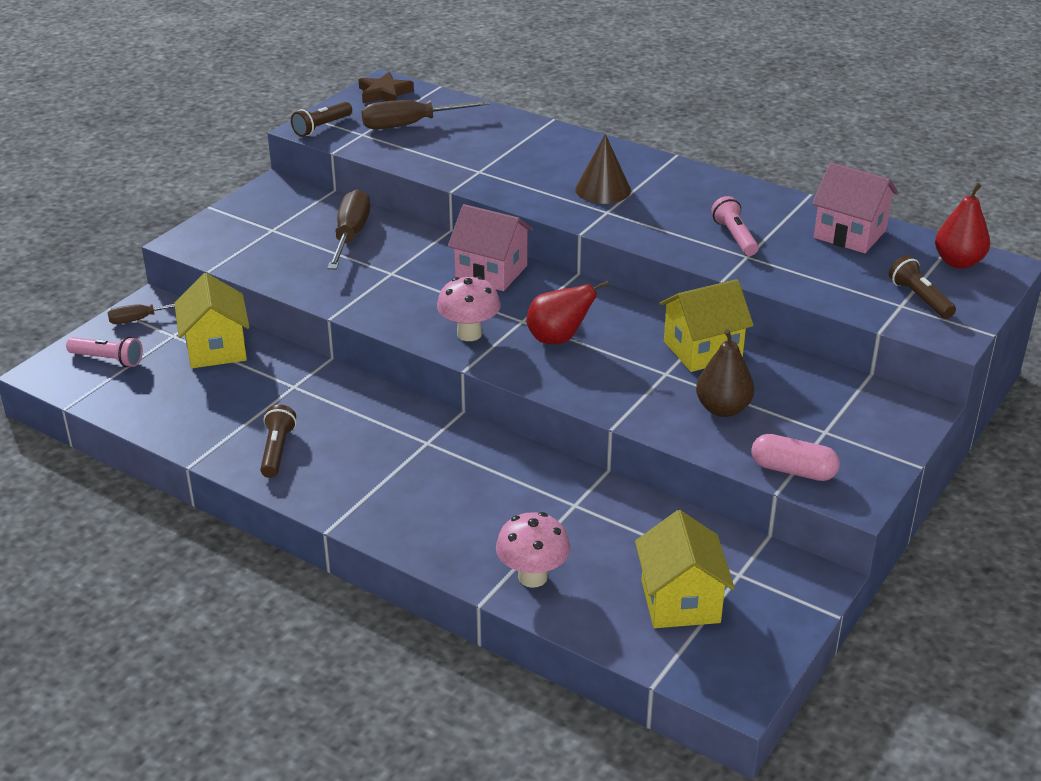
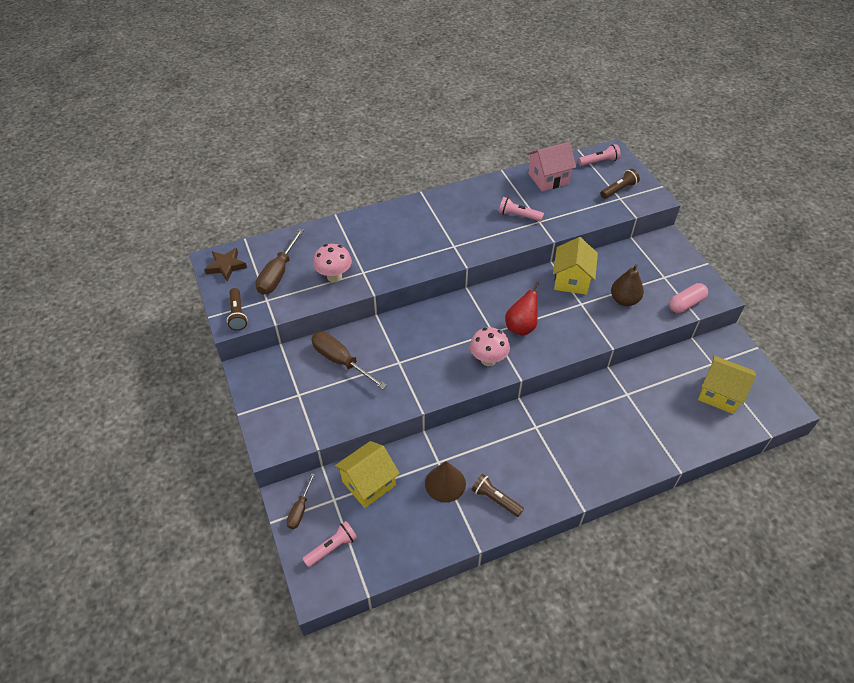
camera: 55 degrees left, 15 degrees up
(216, 349) = (368, 483): yellow house -> yellow house turned 60 degrees counterclockwise
(491, 272) = (435, 320): pink house -> none
(532, 577) = (672, 440): pink mushroom -> pink mushroom (334, 276)
(603, 190) = (430, 236): brown cone -> brown cone (445, 483)
(919, 298) = (619, 189): brown flashlight -> brown flashlight turned 135 degrees clockwise
(958, 262) = (599, 161): red pear -> pink flashlight

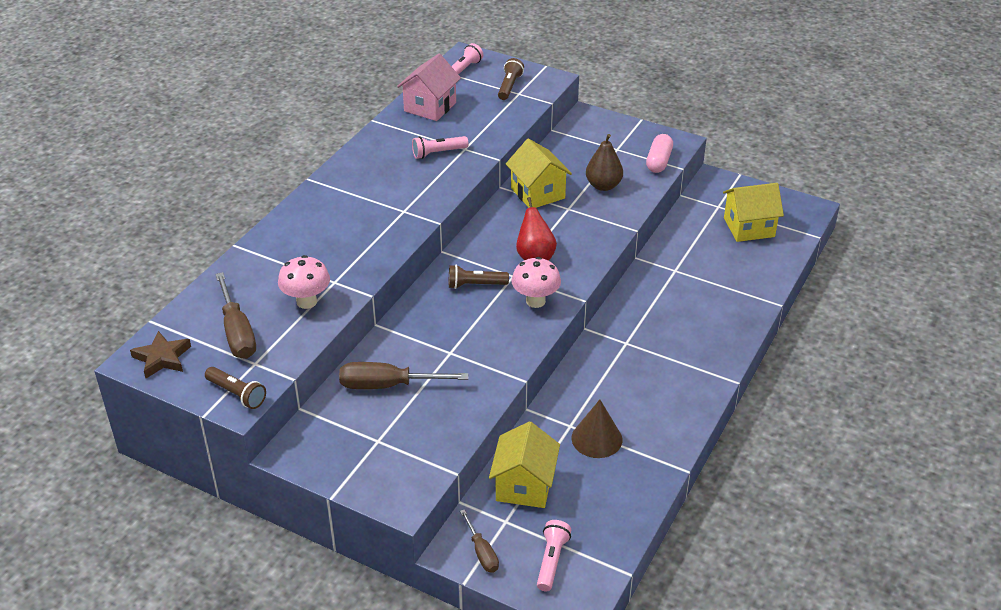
camera: 40 degrees left, 10 degrees down
(495, 499) = (655, 422): brown flashlight -> brown flashlight (475, 285)

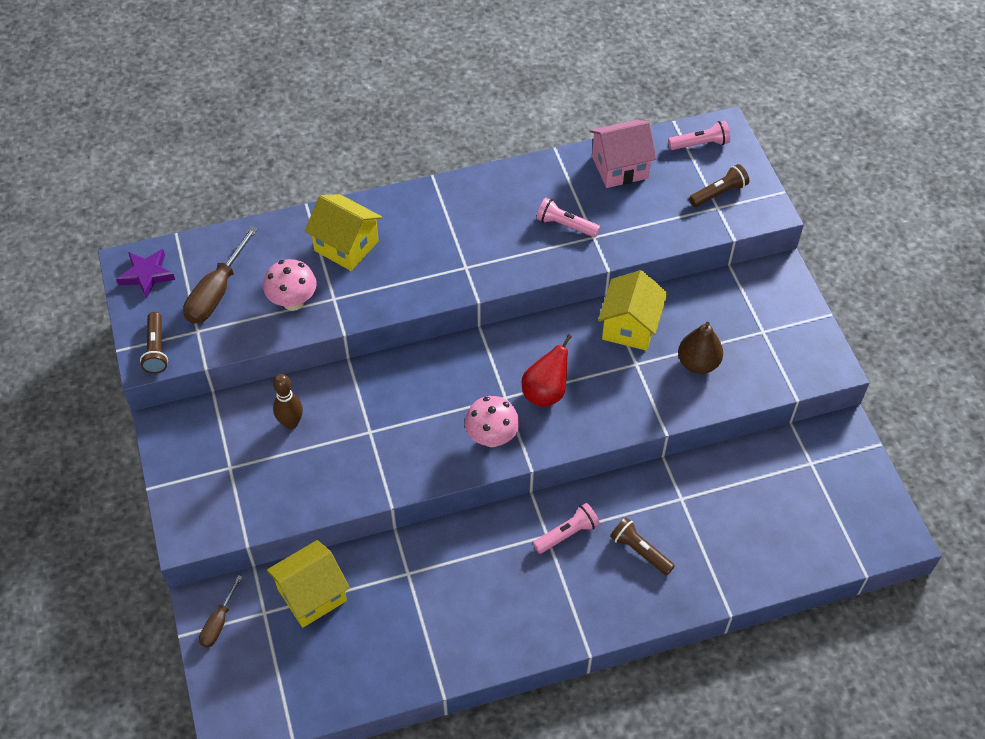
camera: 45 degrees right, 15 degrees up
(162, 358) = (147, 275): brown star -> purple star
(387, 385) = (291, 423): brown screwdriver -> brown bowling pin
(475, 285) = (464, 382): brown flashlight -> brown flashlight (640, 551)
(551, 561) = (254, 676): pink flashlight -> pink flashlight (567, 534)
(596, 438) = (412, 603): brown cone -> none
(659, 161) = (784, 375): pink capsule -> none
(749, 227) = (810, 509): yellow house -> yellow house (346, 246)

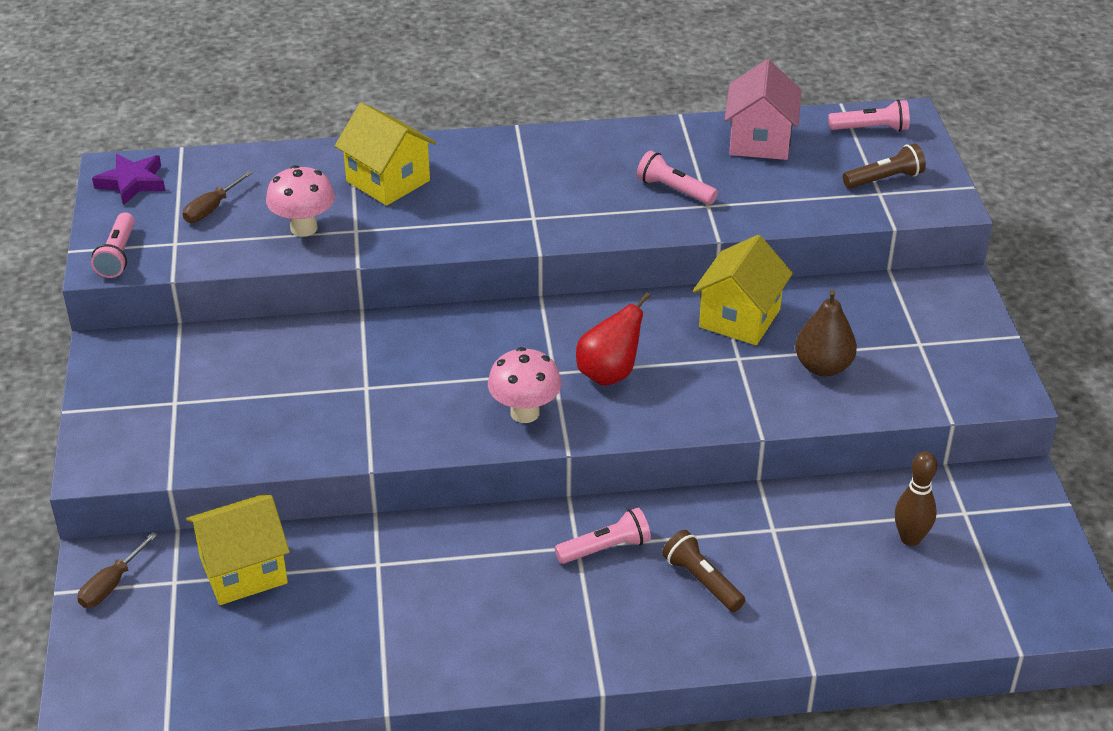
camera: 10 degrees right, 15 degrees down
(156, 349) = (118, 255): brown flashlight -> pink flashlight
(216, 293) = (211, 209): brown screwdriver -> brown screwdriver, size x0.58
(291, 423) = (268, 366): brown bowling pin -> brown bowling pin (910, 538)
(620, 167) = (760, 141): pink house -> pink house turned 75 degrees counterclockwise

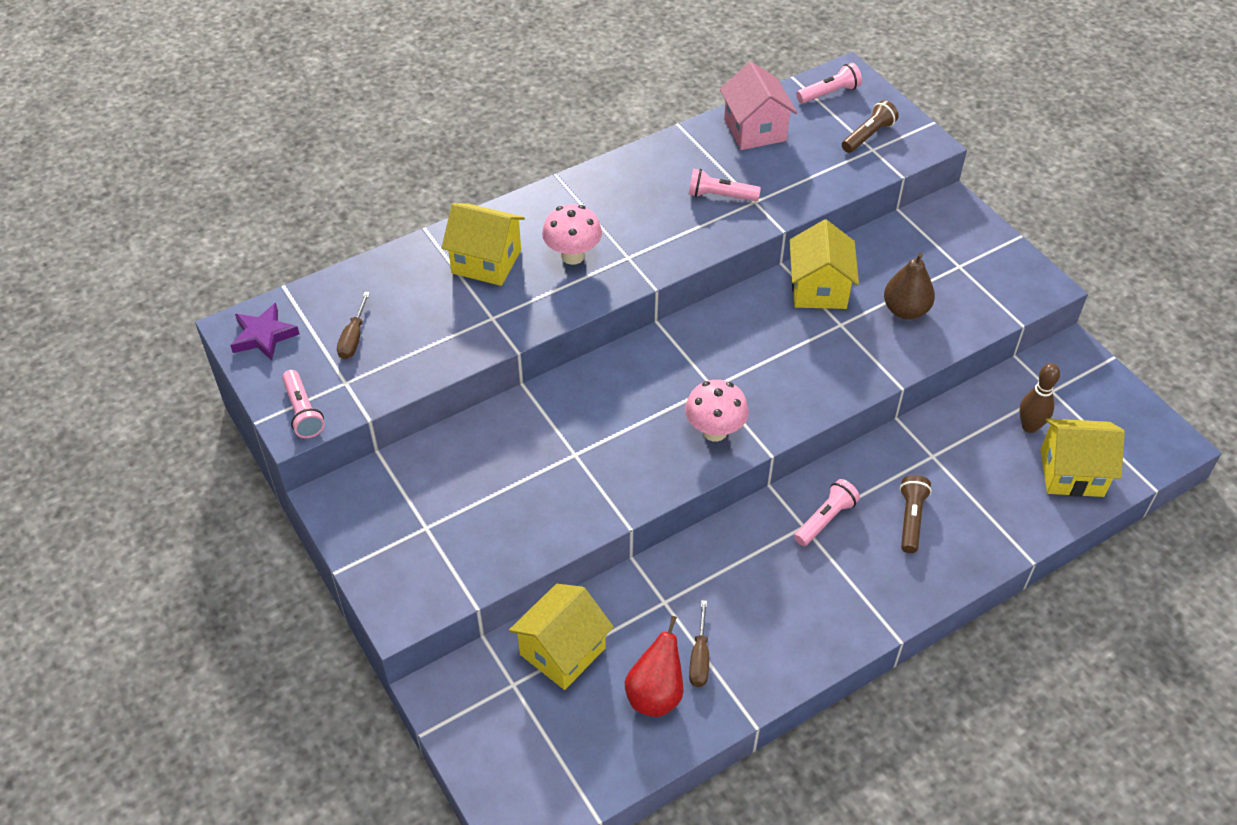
camera: 25 degrees left, 10 degrees up
(111, 585) = (462, 709): brown screwdriver -> brown screwdriver (699, 658)
(304, 228) = (447, 330): pink mushroom -> pink mushroom (572, 256)
(609, 374) = (755, 373): red pear -> red pear (655, 694)
(702, 581) = (911, 519): brown flashlight -> brown flashlight turned 75 degrees clockwise
(927, 601) = (1071, 473): none -> yellow house

